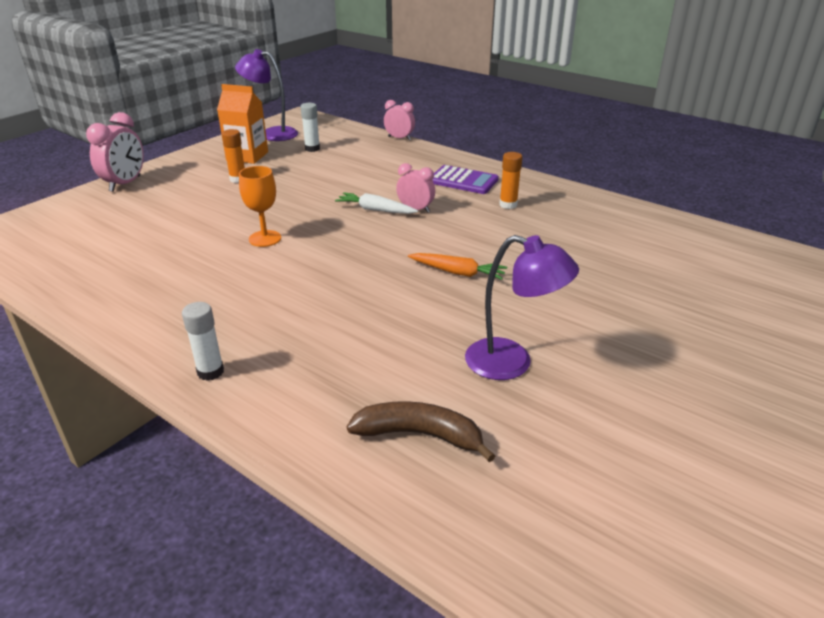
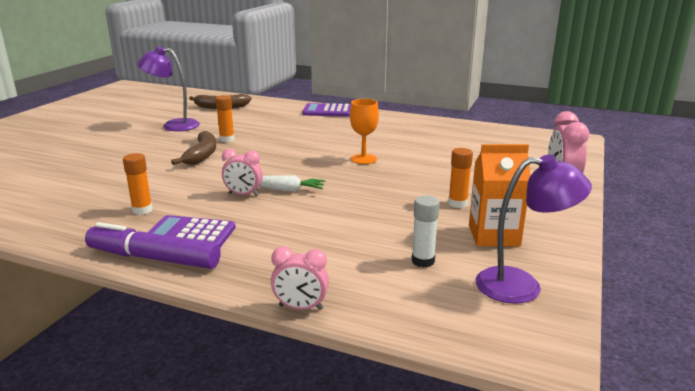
camera: 165 degrees right, 10 degrees down
(210, 372) = (328, 111): white glue stick -> purple calculator
(420, 304) = (227, 139): none -> orange glue stick
(457, 272) = (201, 155): orange carrot -> brown banana
(487, 168) = (153, 258): none -> purple marker

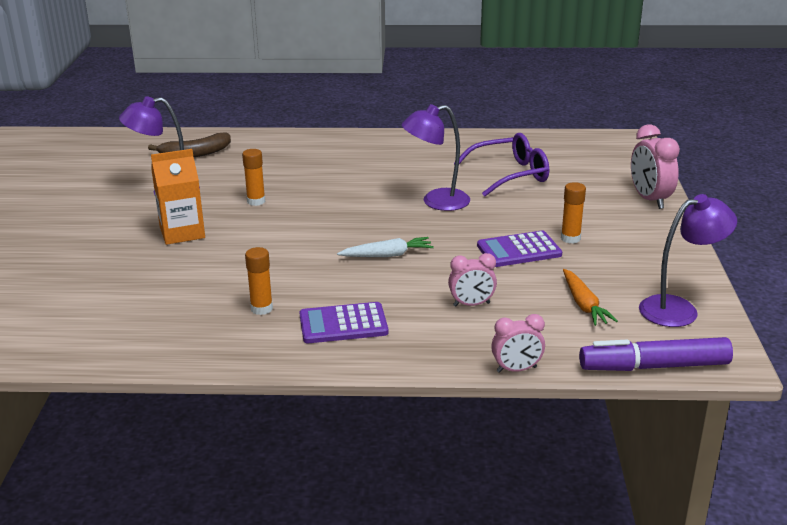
camera: 20 degrees left, 5 degrees up
(153, 258) = (334, 356): purple marker -> purple marker (654, 366)
(201, 155) = (250, 228): brown banana -> none
(243, 194) = (351, 269): pink clock -> pink clock (471, 304)
(328, 111) = (336, 140): purple calculator -> purple calculator (519, 250)
(363, 159) = (436, 202): orange goblet -> purple lamp
(423, 261) = (584, 304): white glue stick -> orange carrot
(444, 149) = (510, 174): none -> purple glasses
(494, 235) = (626, 266): orange carton -> orange carton (182, 232)

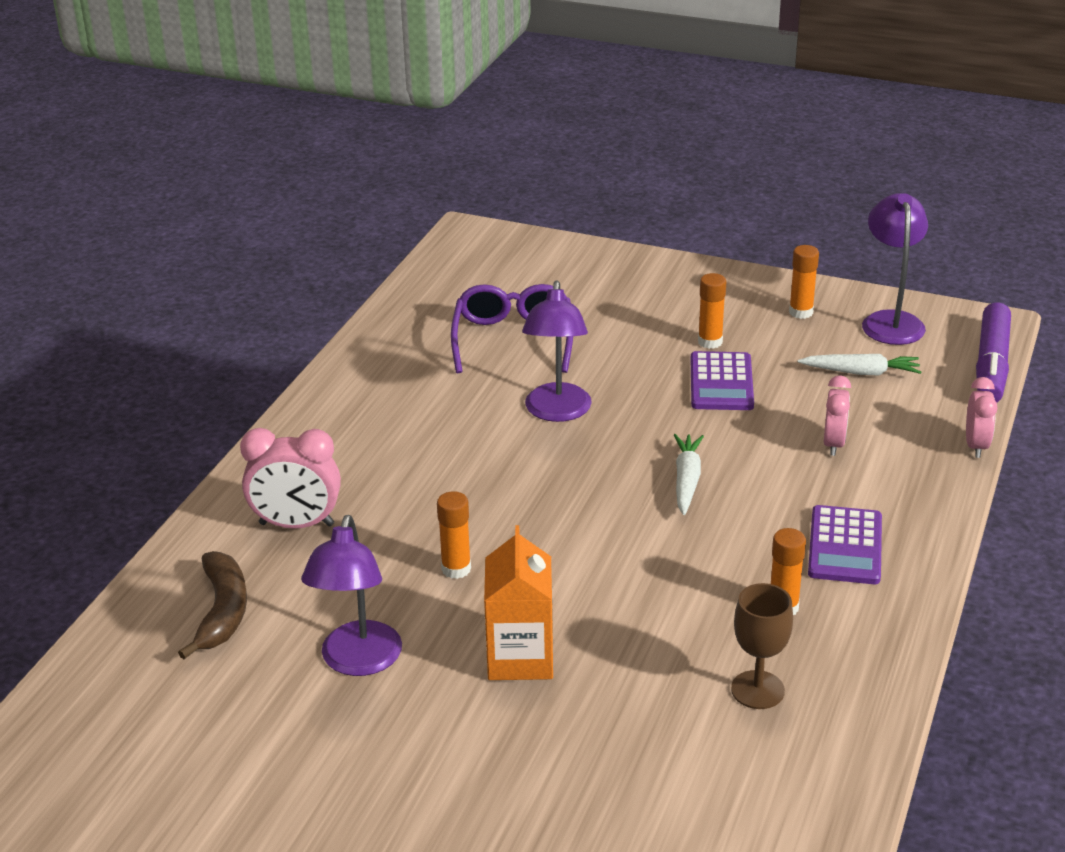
camera: 70 degrees left, 5 degrees up
(173, 310) = (757, 690): none -> brown goblet
(584, 304) = (861, 372): orange carrot -> white carrot
(649, 199) = (642, 267): pink clock -> pink clock (296, 524)
(650, 268) = (801, 312): none -> orange glue stick

